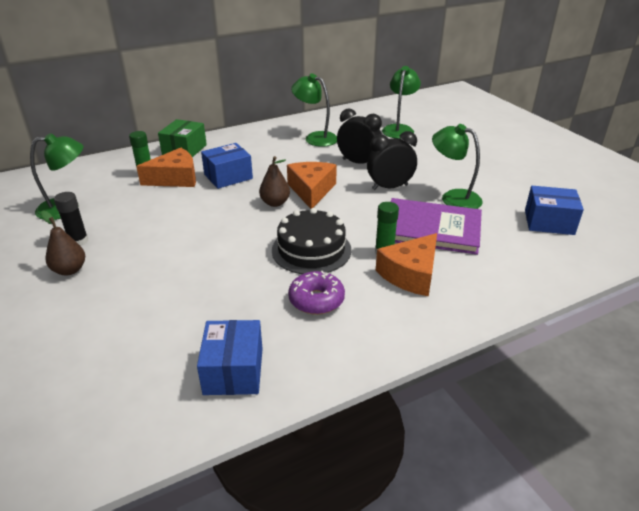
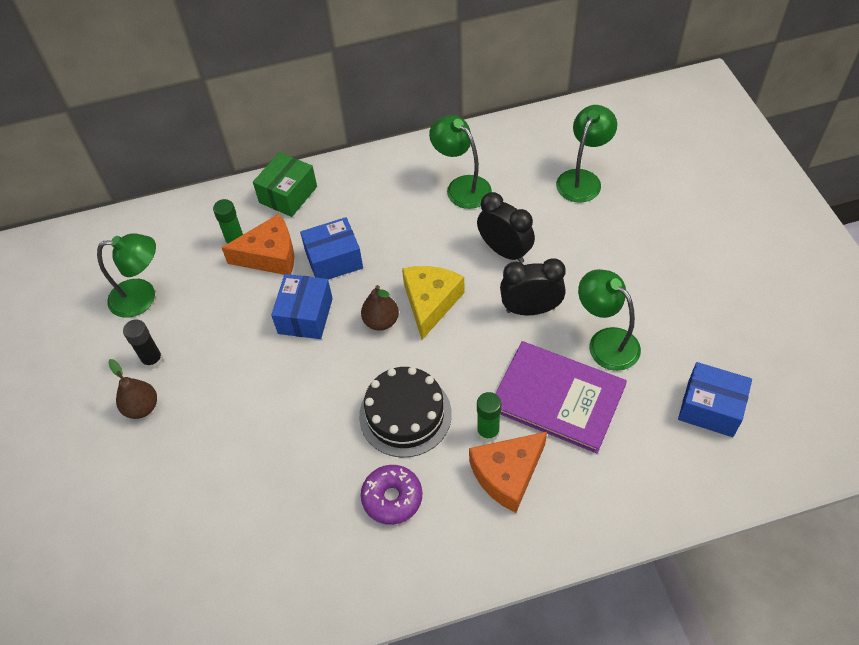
camera: 15 degrees right, 20 degrees up
(233, 371) = (289, 583): blue box -> blue box (305, 316)
(311, 190) = (430, 302): orange cheese -> yellow cheese

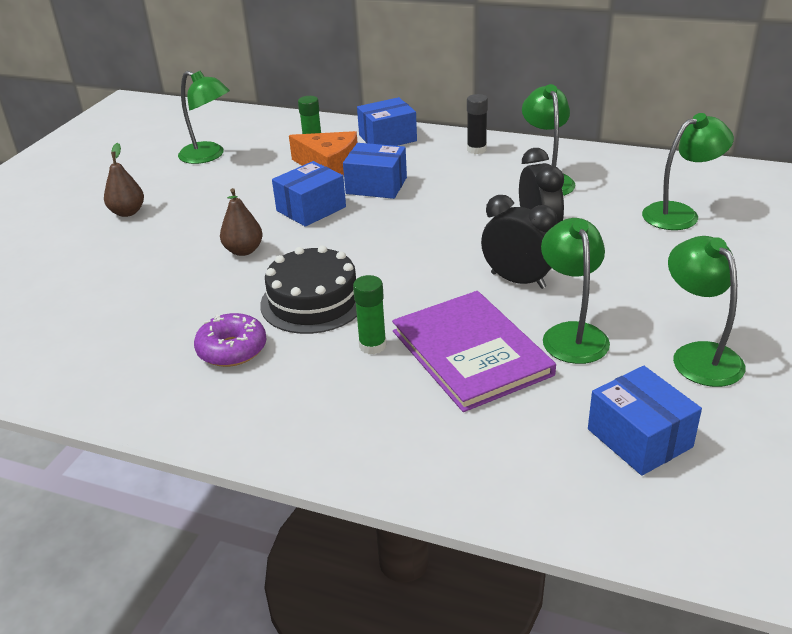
camera: 35 degrees right, 20 degrees down
(152, 360) = (170, 190): black glue stick -> black glue stick (476, 149)
(288, 194) = (387, 138): green box -> blue box
(381, 321) = (368, 235): brown pear -> brown pear (244, 250)
(430, 302) = (426, 240): yellow cheese -> none
(507, 474) = (353, 384): orange cheese -> none
(692, 316) = (699, 355): none -> green lamp

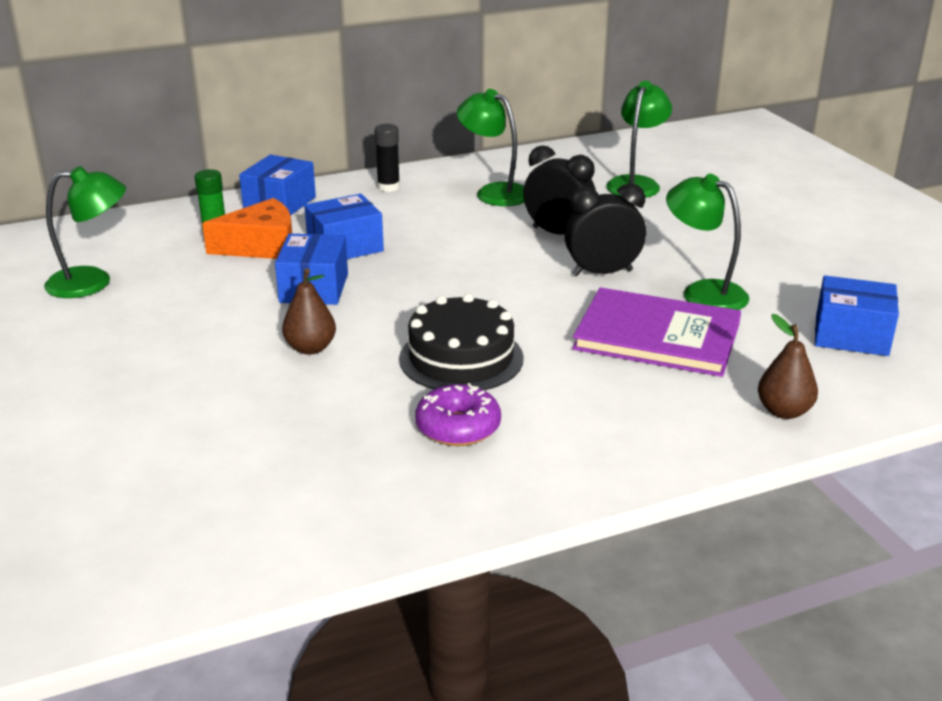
camera: 45 degrees left, 5 degrees down
(127, 212) = (94, 369): brown pear -> brown pear (783, 411)
(372, 345) = (575, 366): green glue stick -> none
(699, 355) = (800, 270): green lamp -> none

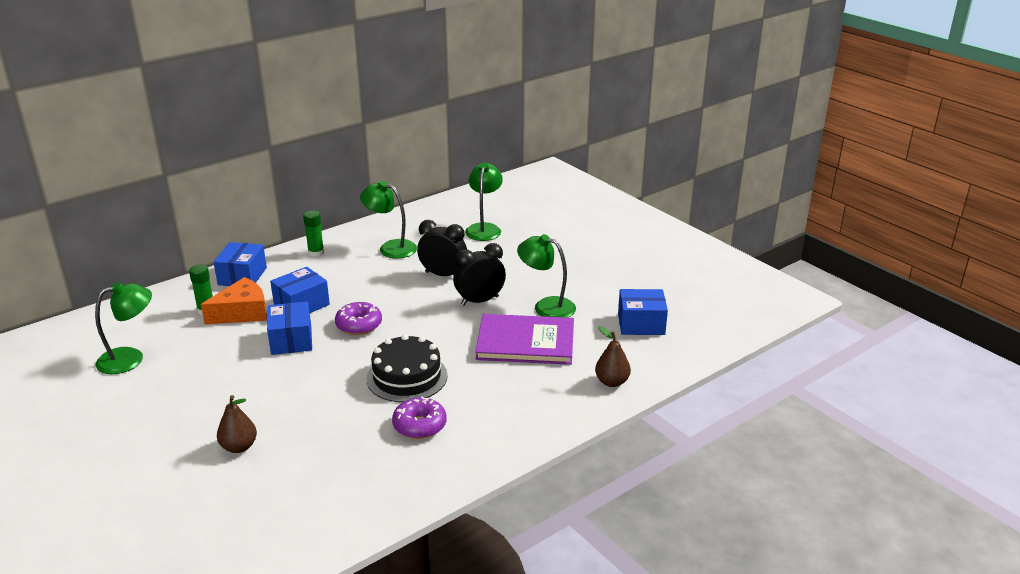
camera: 15 degrees left, 0 degrees up
(310, 348) = (305, 385): brown pear -> brown pear (239, 447)
(388, 187) = (316, 253): black glue stick -> green glue stick
(415, 281) = (359, 325): none -> purple donut

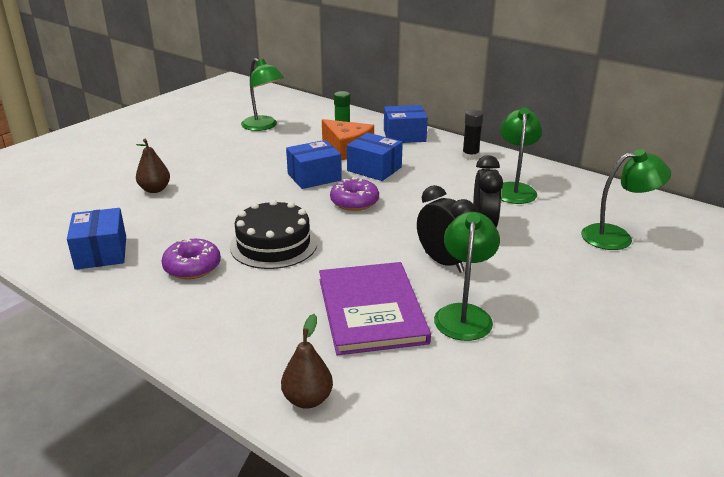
camera: 75 degrees right, 0 degrees up
(316, 253) = (470, 156): green glue stick -> black glue stick
(641, 324) = (472, 413): blue box -> blue box (101, 252)

